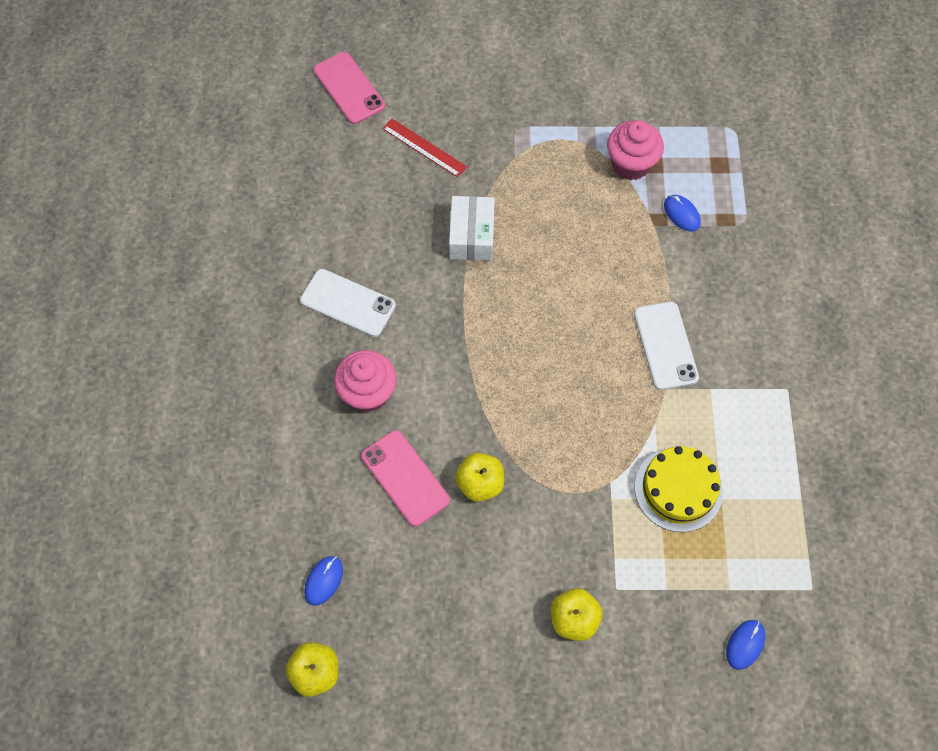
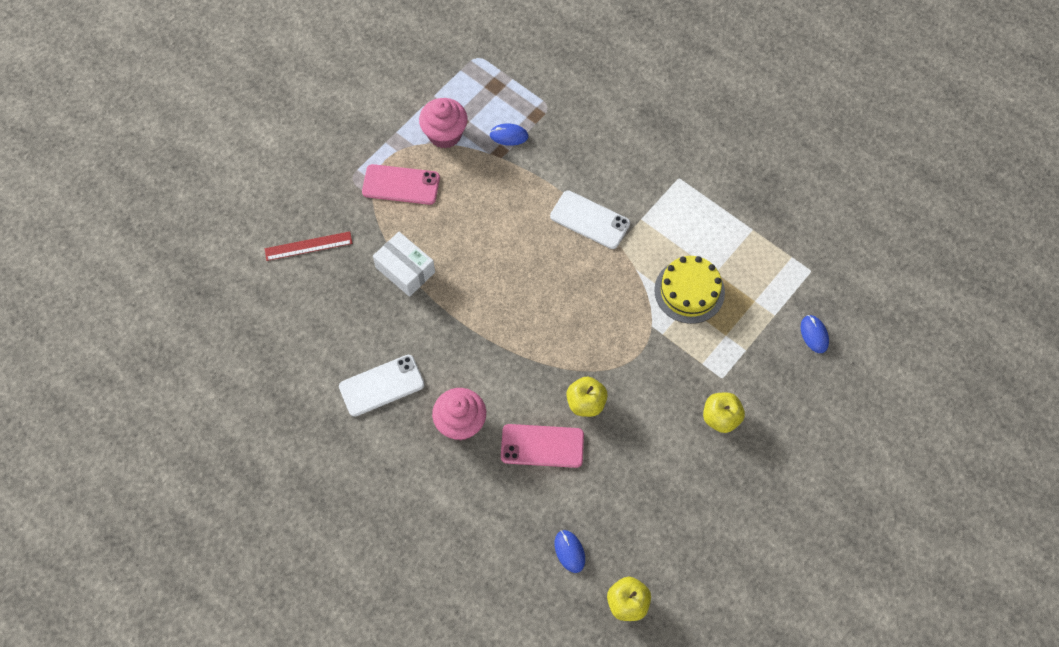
camera: 50 degrees left, 0 degrees up
(349, 88) = (211, 256): pink phone -> pink phone (401, 185)

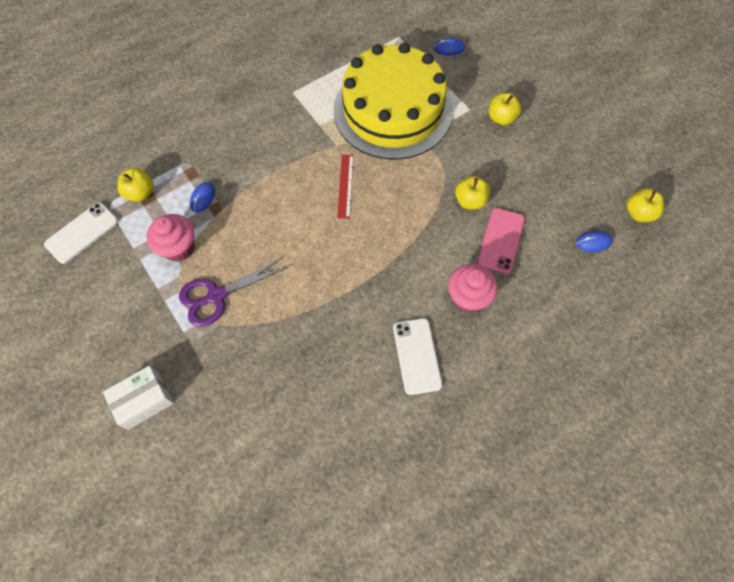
camera: 75 degrees left, 0 degrees up
(308, 246) = (250, 394): red ruler -> red ruler (345, 186)
(401, 185) = (216, 296): pink phone -> purple scissors
(405, 270) = (306, 311): white box -> white box (144, 400)
(497, 78) = (140, 193): none -> yellow apple
(590, 220) = (308, 159): white phone -> white phone (82, 233)
(689, 291) = (392, 110): yellow cake -> yellow cake, size x2.11

